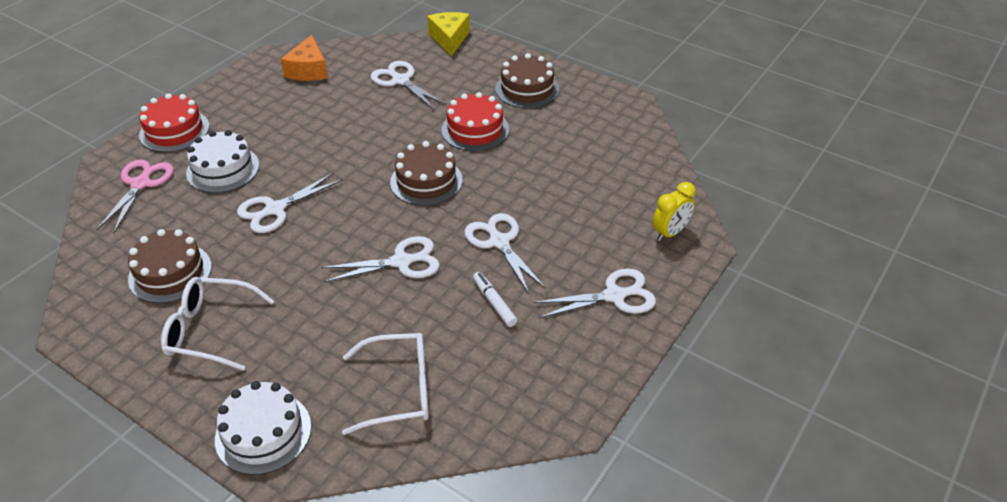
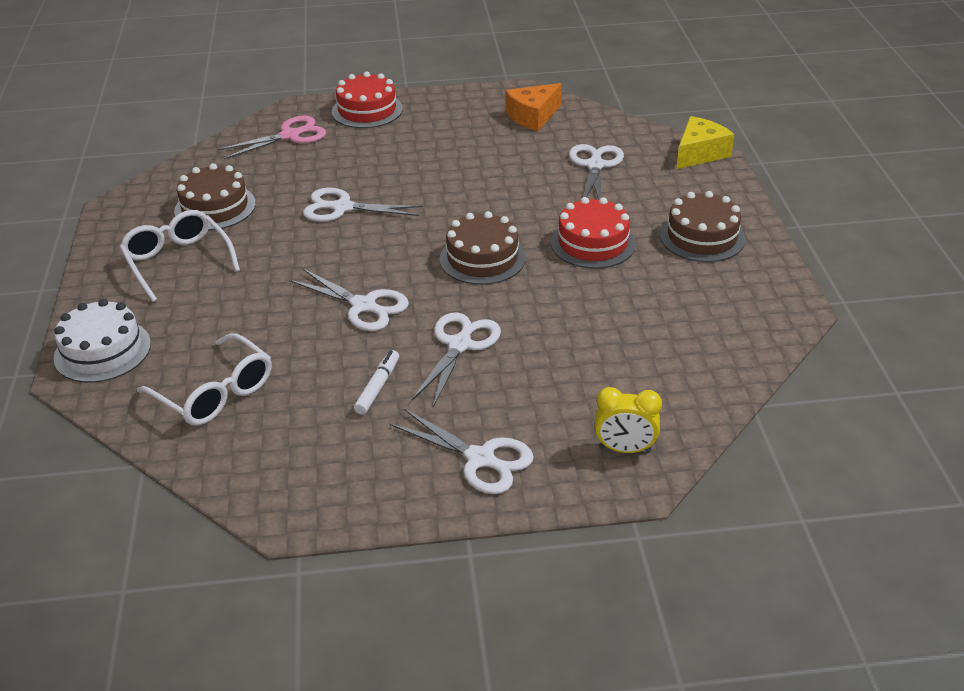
camera: 50 degrees right, 5 degrees down
(223, 169) = (354, 157): white cake -> none

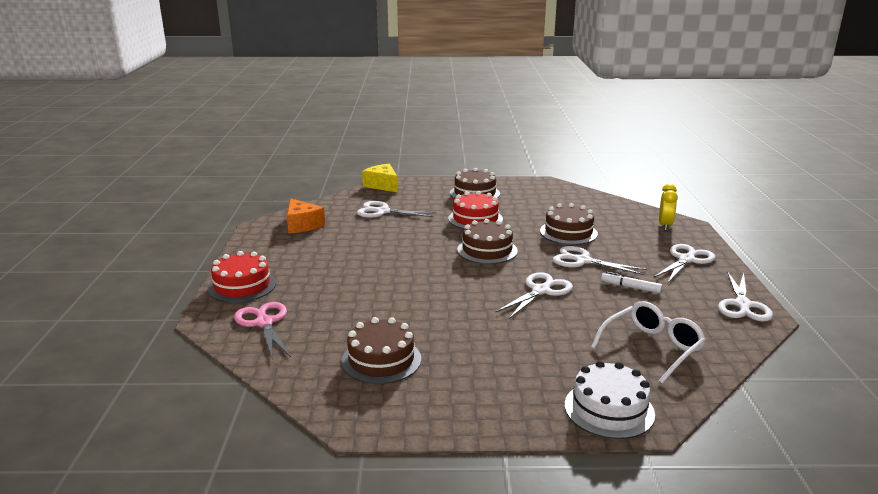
camera: 85 degrees left, 15 degrees down
(178, 262) = (472, 376): white glasses -> none
(342, 208) = (405, 298): white scissors -> white scissors (742, 305)
(564, 333) = (568, 232): none -> brown cake

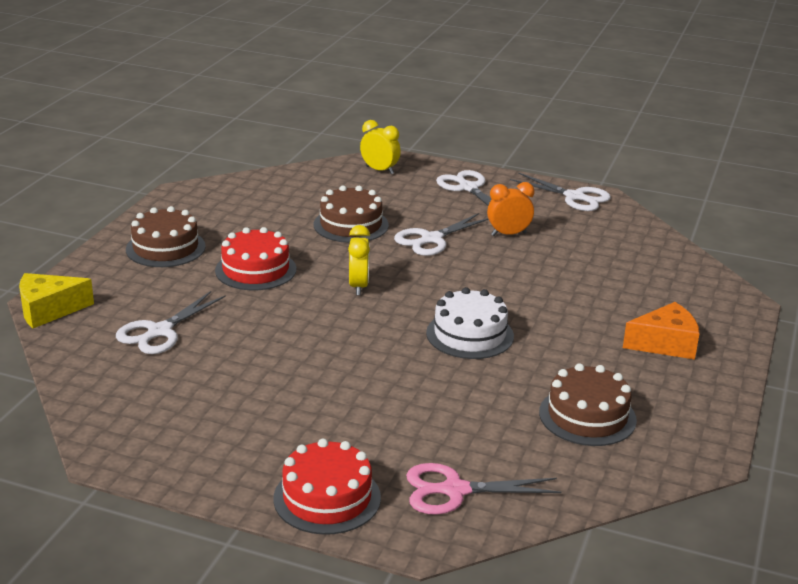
camera: 70 degrees left, 5 degrees up
(302, 225) = (142, 411): orange cheese -> orange cheese (665, 344)
(487, 250) = (358, 286): brown cake -> yellow clock
(541, 291) = (486, 283): white scissors -> none
(609, 409) = (719, 314): white cake -> white cake (470, 334)
(630, 287) = (508, 234): white marker -> orange clock
(651, 348) = (630, 263): white glasses -> none

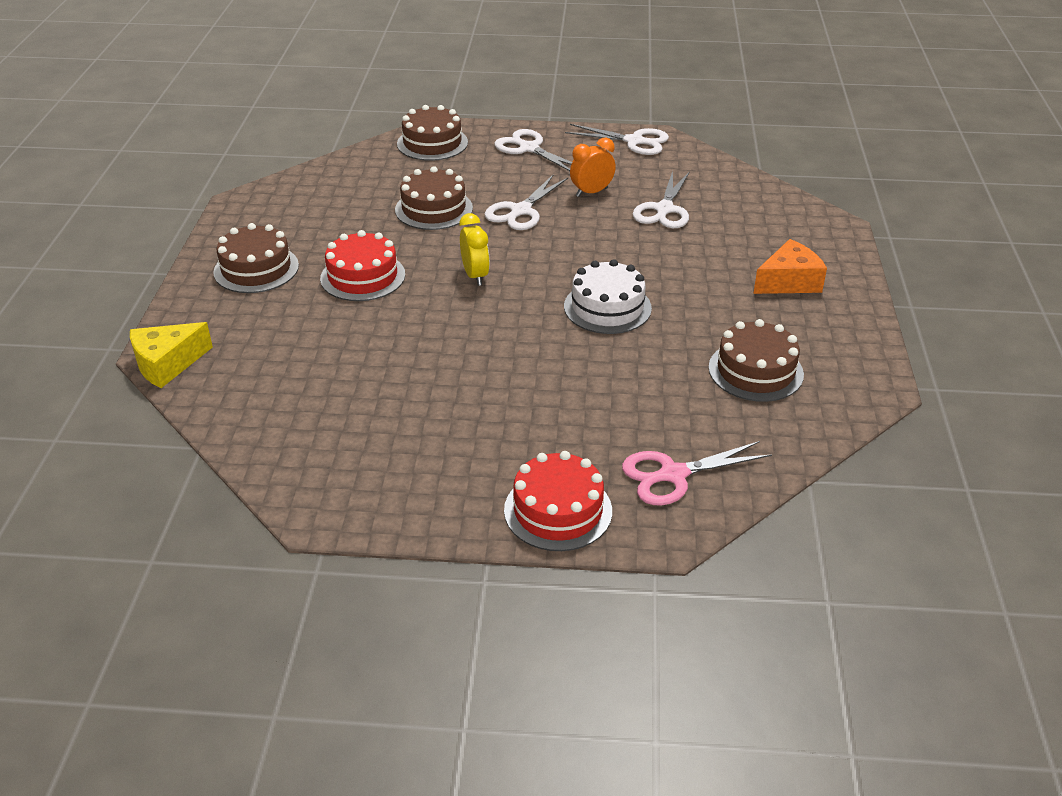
camera: 15 degrees left, 10 degrees up
(160, 331) = (299, 365): white scissors -> white scissors (664, 209)
(379, 170) = (432, 143): yellow clock -> brown cake

